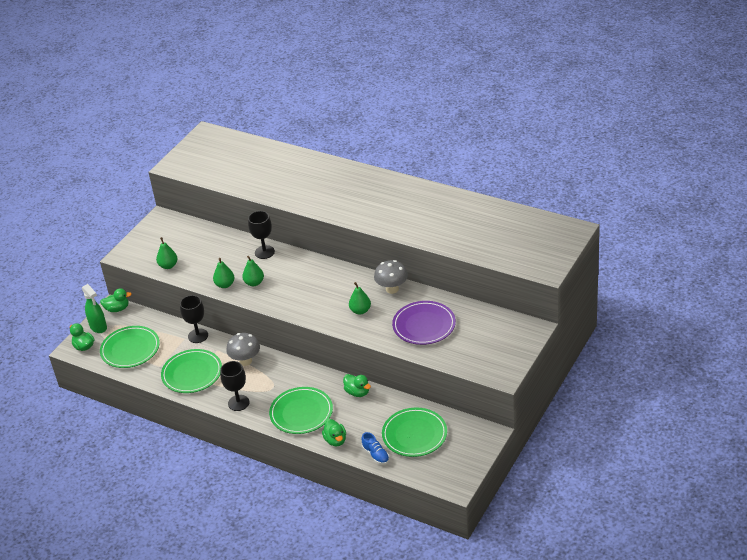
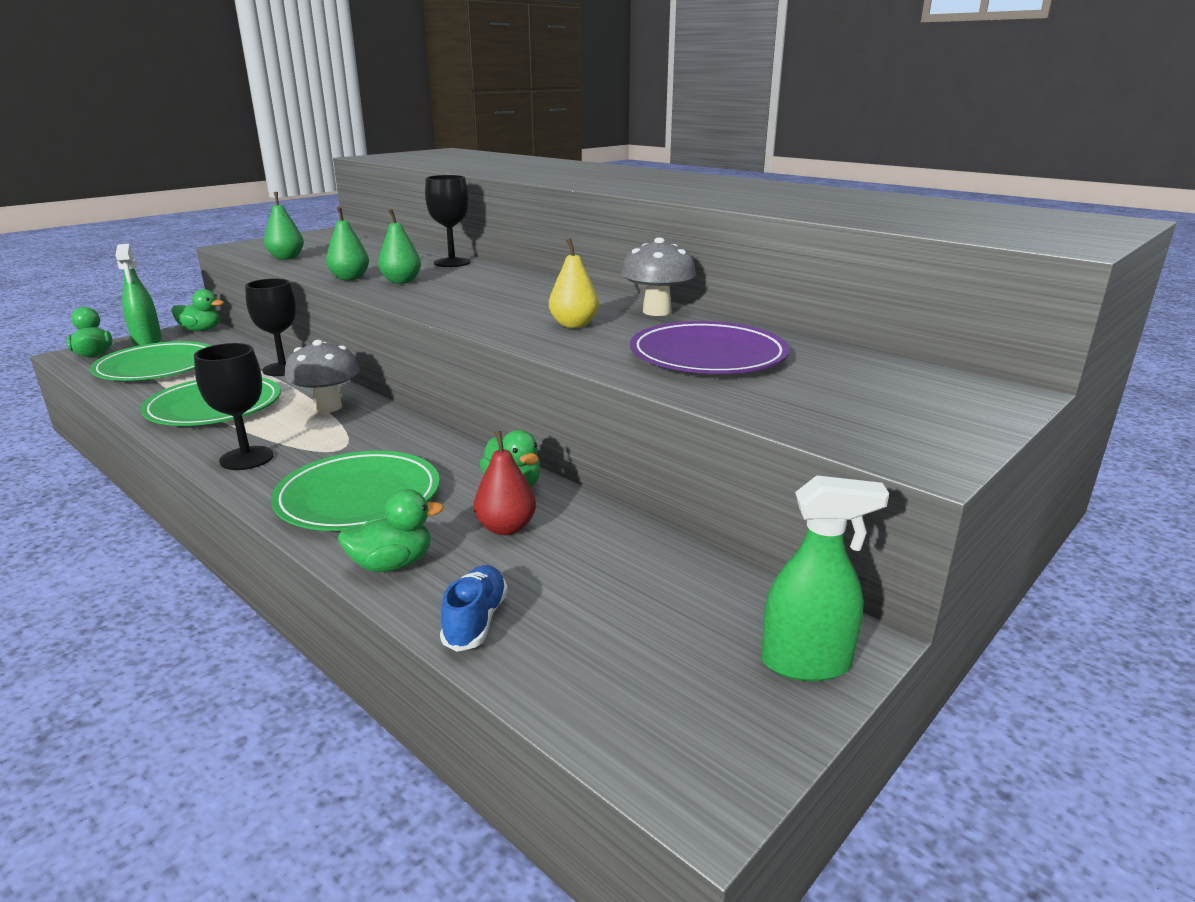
camera: 10 degrees right, 15 degrees down
(335, 440) = (392, 564): green duck -> green duck turned 105 degrees counterclockwise
(360, 311) = (574, 325): green pear -> yellow pear
(366, 414) = (506, 528): none -> red pear
(376, 455) = (476, 621): blue shoe -> blue shoe turned 150 degrees counterclockwise
(414, 435) = (613, 595): green plate -> none
(478, 445) = (806, 663): none -> green spray bottle

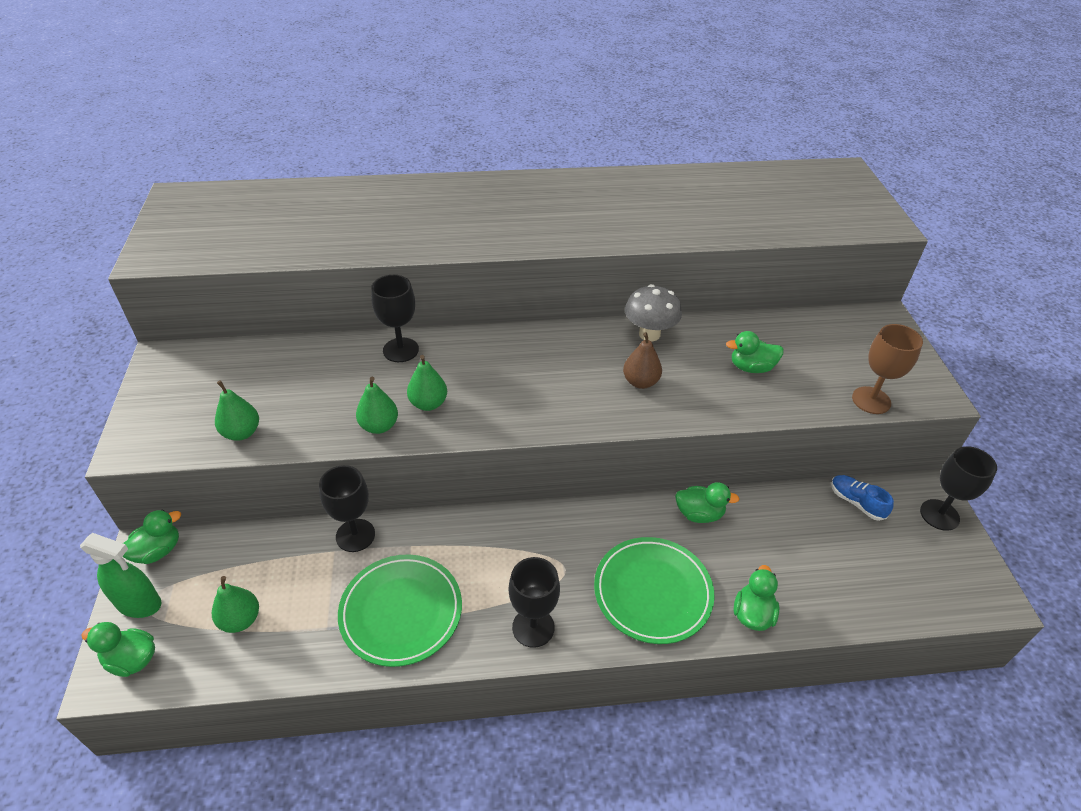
camera: 50 degrees left, 20 degrees up
(157, 367) = (240, 620): green plate -> green pear
(328, 407) = (477, 543): grey mushroom -> none
(476, 621) = (834, 607): blue shoe -> blue shoe (856, 502)
(506, 528) = (748, 545): red pear -> none
(574, 325) = (640, 382): yellow pear -> brown pear
(708, 356) = (751, 367): purple plate -> green duck
(801, 422) = (871, 400): none -> brown goblet
(806, 663) = (939, 515): green spray bottle -> black goblet

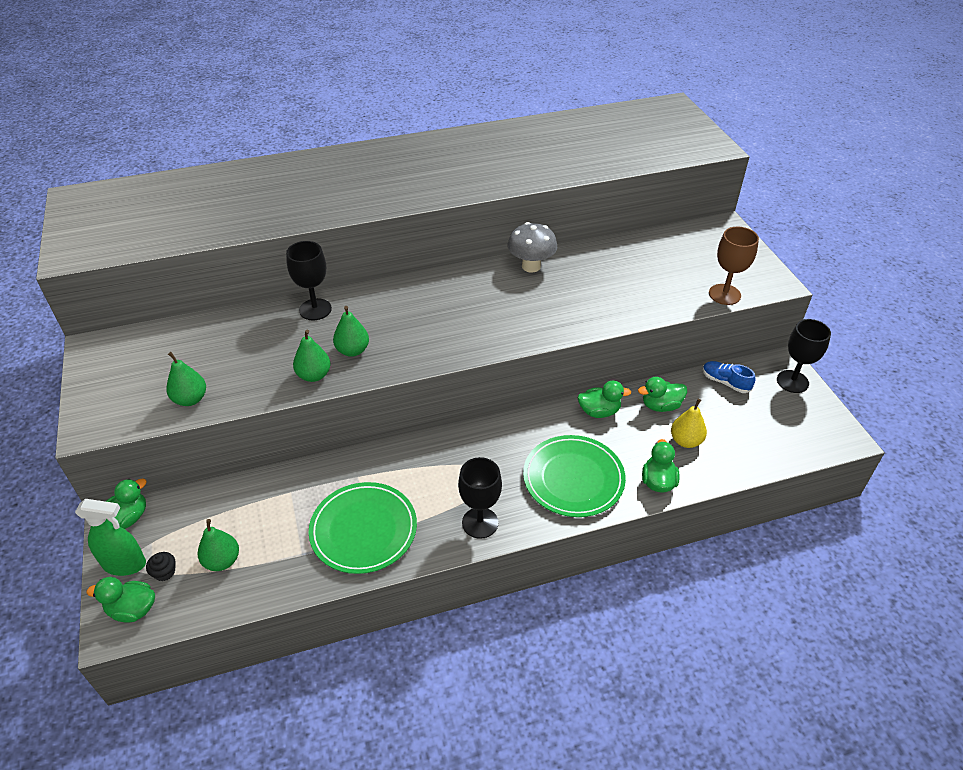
camera: 10 degrees left, 0 degrees up
(177, 622) = (165, 572): none -> black cupcake
(355, 535) = (306, 476): black goblet -> none
(640, 382) = (532, 307): brown pear -> none
(751, 367) = (622, 282): green duck -> green duck (660, 406)
(795, 568) = (685, 441): none -> yellow pear

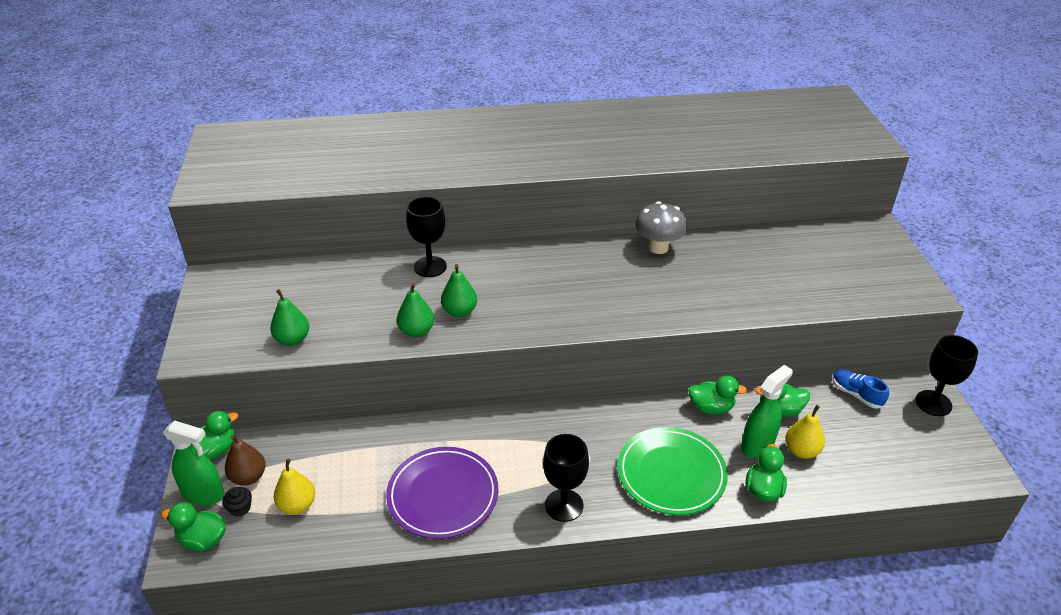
camera: 10 degrees right, 5 degrees down
(167, 540) = (248, 477): none -> brown pear
(222, 561) = (297, 505): green pear -> yellow pear
(363, 530) = (443, 495): green plate -> purple plate
(646, 441) = (757, 445): none -> green spray bottle
(724, 294) = (864, 299): brown goblet -> none

